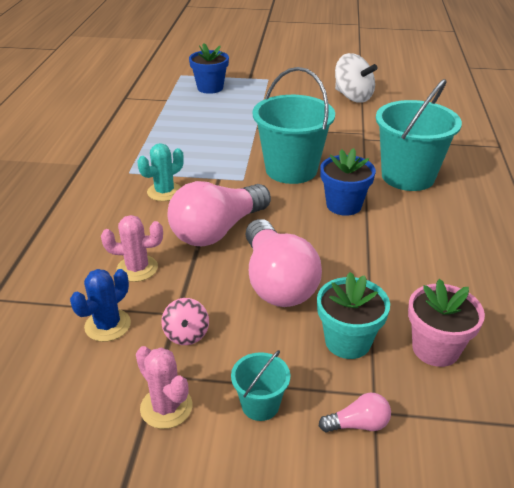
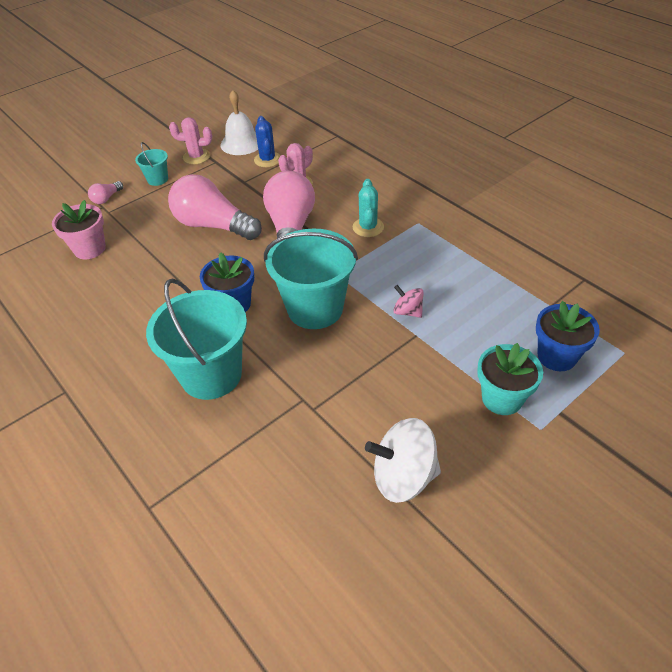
camera: 135 degrees right, 10 degrees up
(85, 383) = (241, 143): none -> white bell
(186, 334) = (226, 178): pink spinning top -> pink spinning top (407, 311)
(348, 341) = (141, 223): turquoise flower pot -> turquoise flower pot (502, 398)

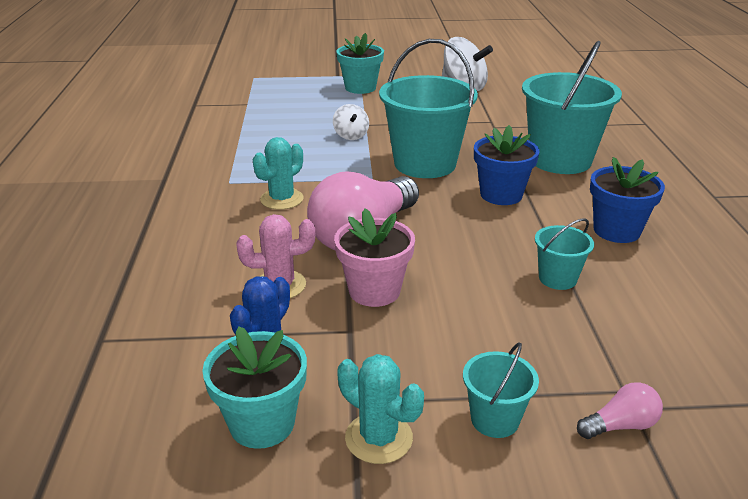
camera: 145 degrees left, 15 degrees down
(90, 249) = (671, 332): pink flower pot -> pink flower pot (374, 291)
(160, 253) = (557, 278): none -> turquoise bucket
(196, 157) = (379, 438): pink cactus -> turquoise cactus
(213, 225) = (457, 282): pink light bulb -> none
(241, 143) = (262, 423): white bell -> turquoise flower pot
(407, 311) = (351, 135): pink spinning top -> white spinning top
(556, 356) = (294, 88): blue flower pot -> blue flower pot (616, 230)

